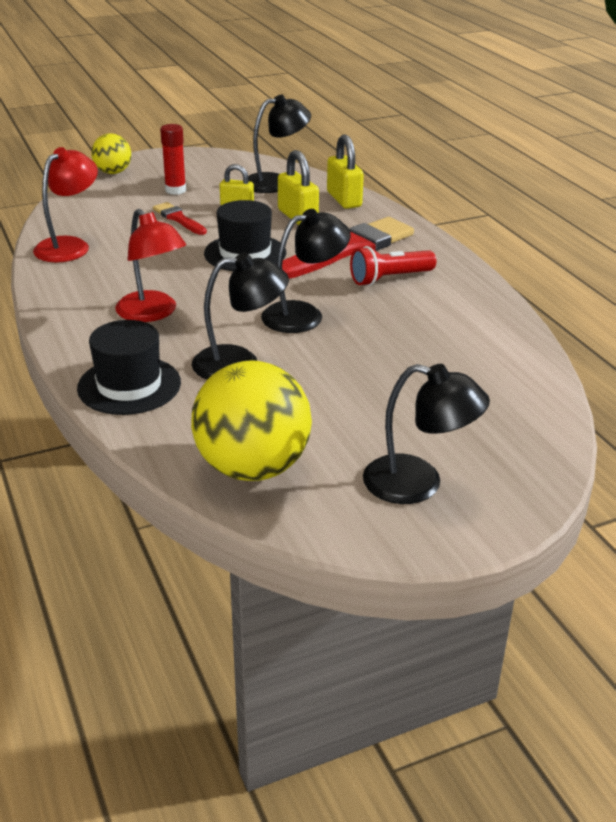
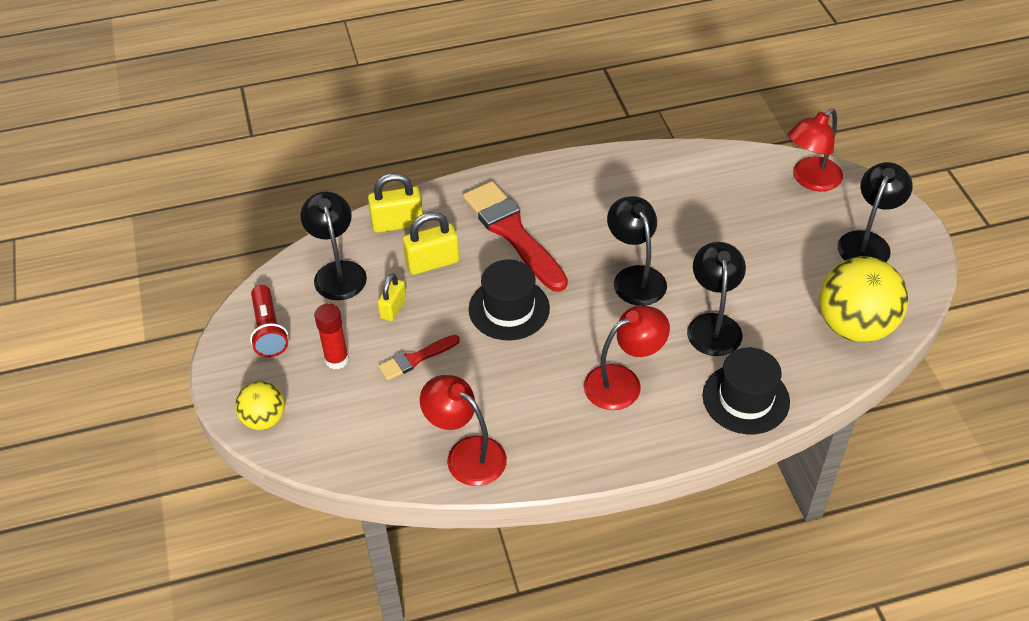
camera: 80 degrees left, 15 degrees up
(390, 279) = (575, 214): red flashlight -> red flashlight (268, 330)
(526, 435) = (810, 180): none -> red lamp

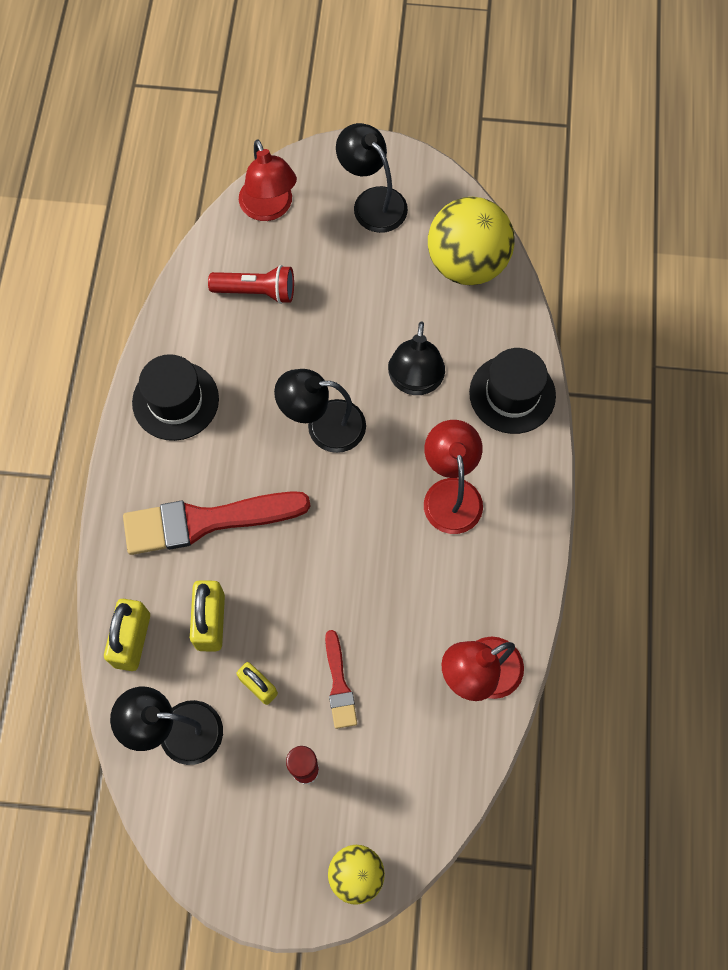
camera: 70 degrees left, 20 degrees up
(268, 330) = (230, 836): red flashlight -> red flashlight (256, 291)
(509, 309) = (312, 565): black hat -> black hat (175, 400)
(713, 325) = (415, 382): black lamp -> black lamp turned 105 degrees counterclockwise

